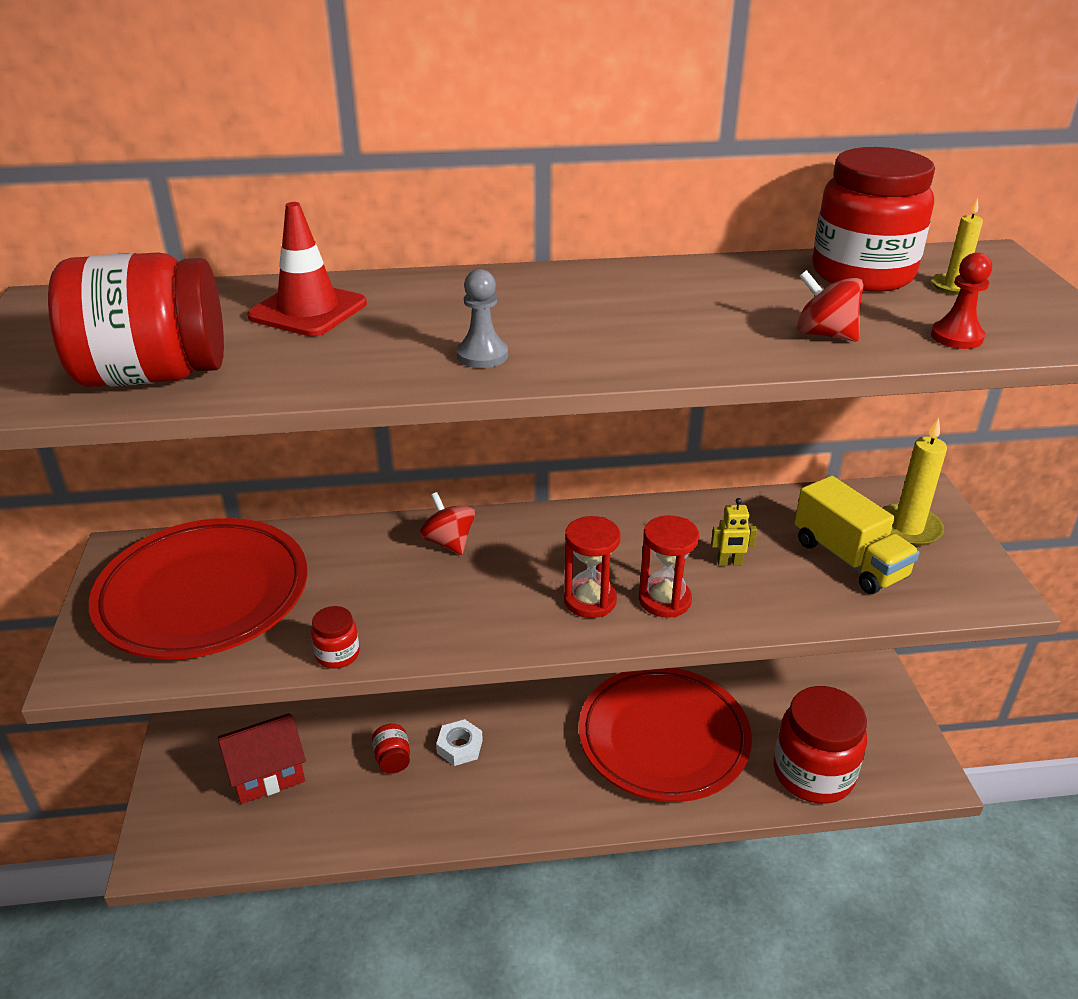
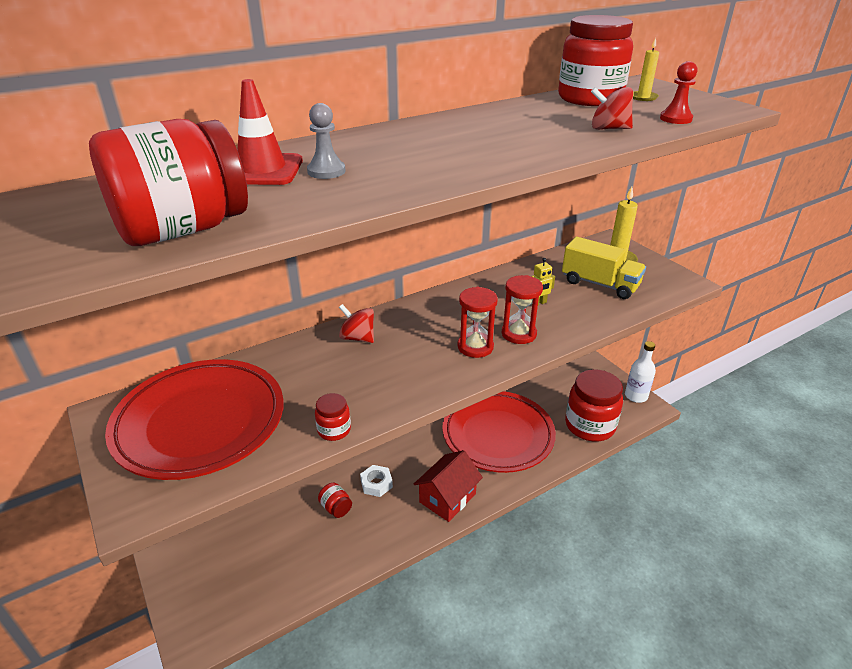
camera: 25 degrees left, 0 degrees up
(267, 773) = (250, 550): red house -> red house (447, 498)
(482, 355) = (421, 173): grey pawn -> grey pawn (326, 171)
(921, 754) = (636, 396): none -> white bottle

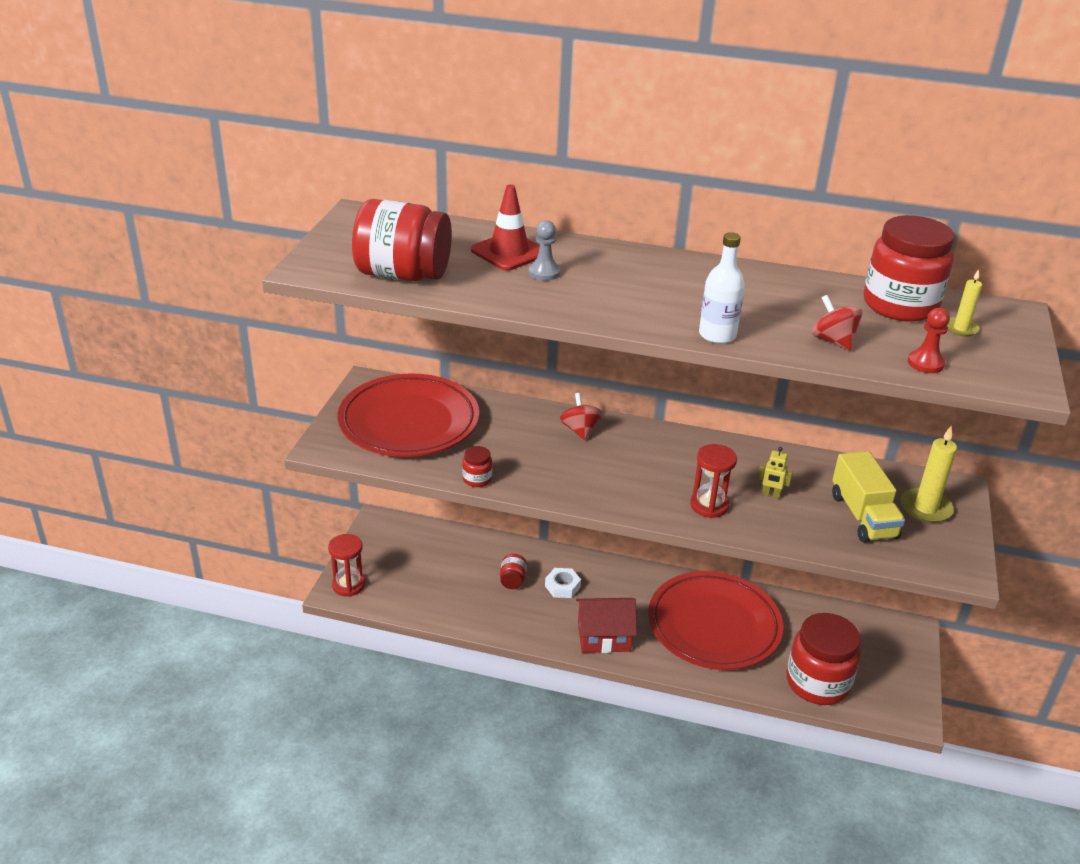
camera: 45 degrees right, 0 degrees up
(475, 347) = (657, 492): red hourglass -> red hourglass (348, 585)
(636, 396) = (913, 697): white bottle -> white bottle (717, 335)

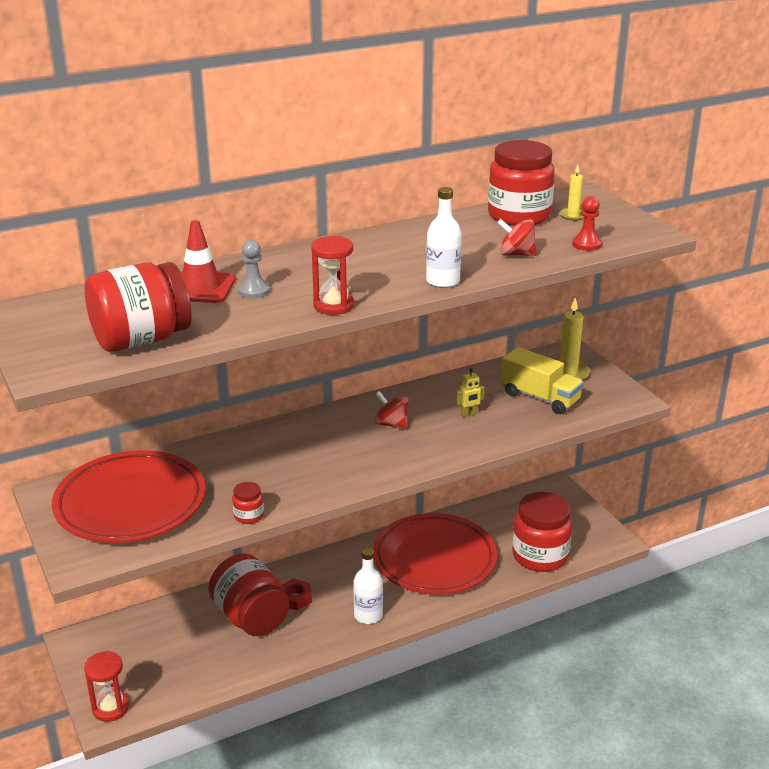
camera: 40 degrees left, 5 degrees down
(512, 580) = (251, 617): red jar -> red jar, size x2.32
(562, 586) = (295, 598): white nut -> red nut
(579, 430) = (280, 438): red spinning top -> red spinning top (391, 424)
(604, 637) = (368, 615): red house -> white bottle
(709, 505) = (439, 442): red hourglass -> red hourglass (333, 306)

